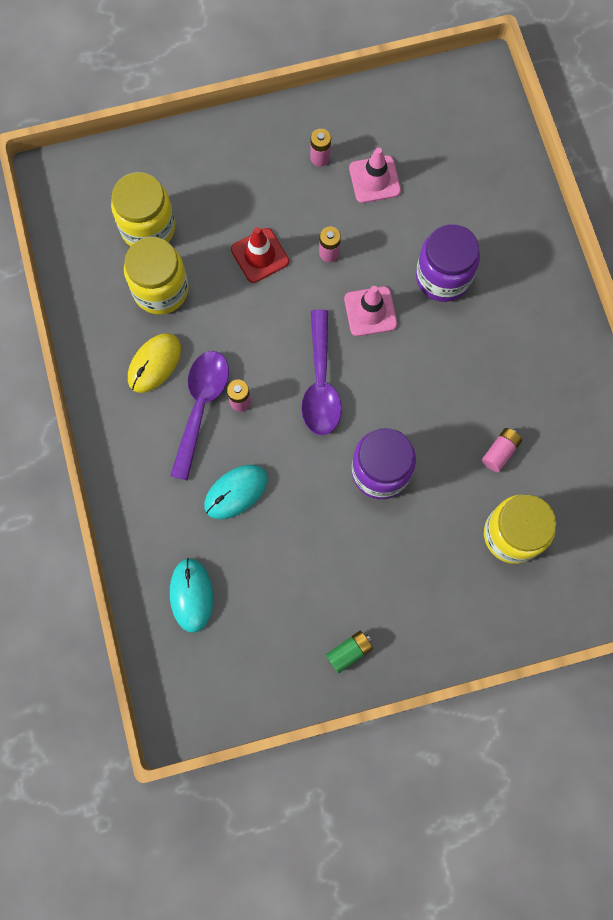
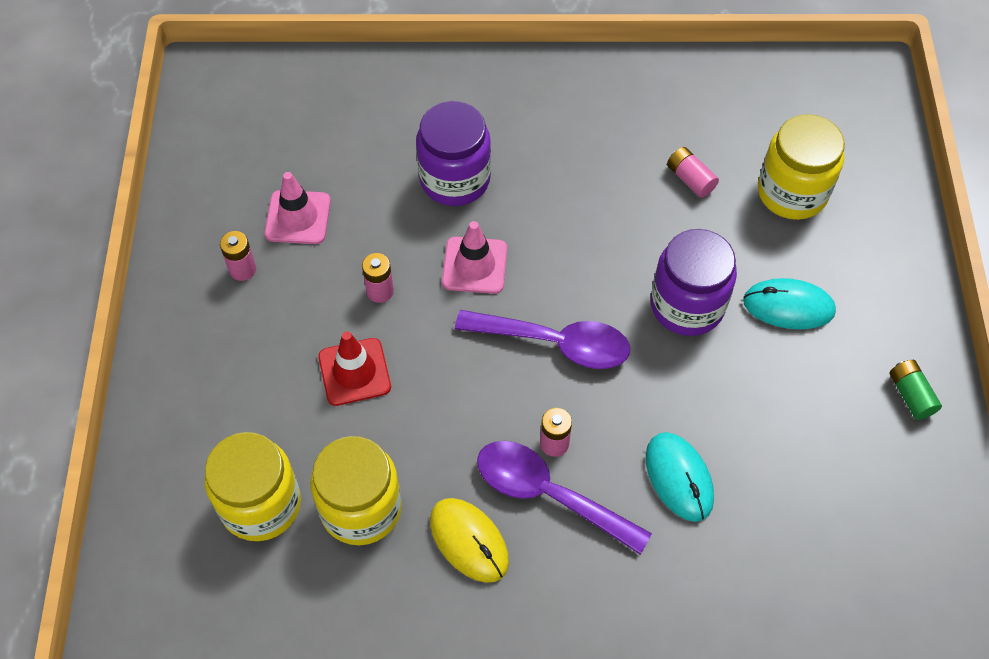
camera: 75 degrees left, 15 degrees down
(191, 595) = (811, 566): turquoise mouse -> turquoise mouse (788, 306)

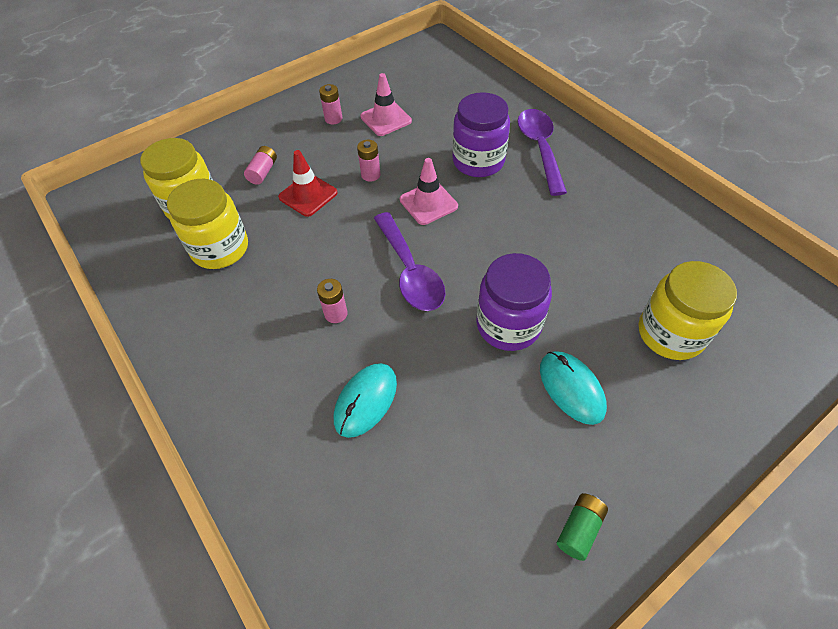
camera: 55 degrees right, 5 degrees down
(469, 541) = (232, 311): yellow mouse -> none
(548, 494) = (295, 332): purple spoon -> purple spoon (540, 148)
(690, 179) = (610, 268): pink battery -> pink battery (263, 172)

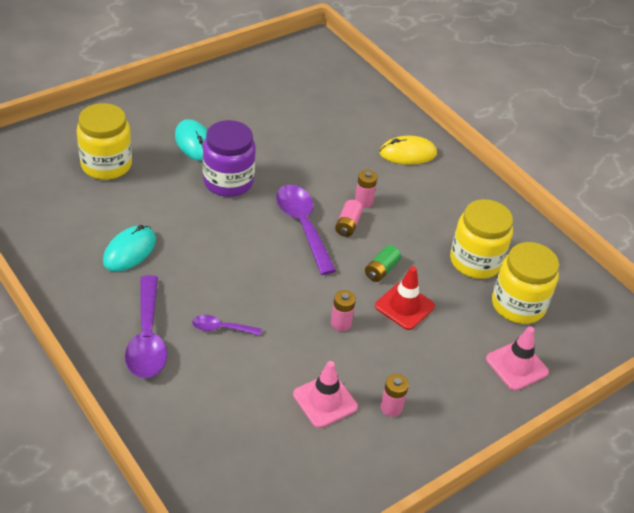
camera: 175 degrees right, 10 degrees down
(262, 407) = (408, 153): none -> yellow mouse
(263, 172) = (459, 338): pink battery -> pink battery (348, 225)
(365, 401) = (337, 150): turquoise mouse -> turquoise mouse (129, 251)
(428, 203) = (281, 285): pink traffic cone -> pink traffic cone (516, 365)
(478, 161) = (221, 328): purple jar -> purple spoon
(579, 529) = (214, 87): green battery -> green battery (381, 270)

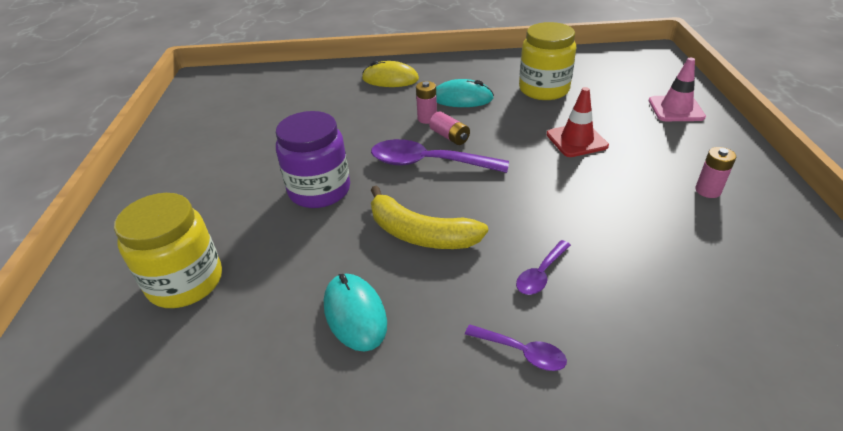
camera: 50 degrees left, 5 degrees down
(147, 338) = (521, 352): purple spoon -> purple spoon, size x0.52
(194, 142) = (235, 195): turquoise mouse -> turquoise mouse (462, 98)
(219, 252) = (420, 234): none -> yellow banana
(325, 401) = (685, 231): pink traffic cone -> none
(341, 323) = (579, 184): pink battery -> none
(381, 270) = (522, 138): green battery -> none
(408, 153) = (390, 79): yellow mouse -> yellow mouse turned 75 degrees clockwise
(518, 305) = (606, 87): yellow jar -> none

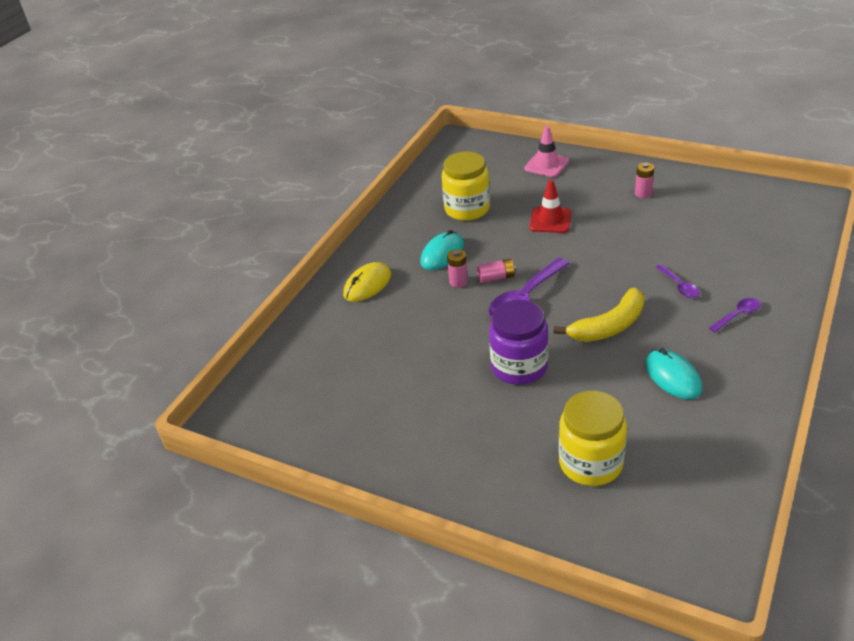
camera: 60 degrees left, 0 degrees up
(355, 314) = (672, 376): turquoise mouse -> turquoise mouse turned 60 degrees clockwise

